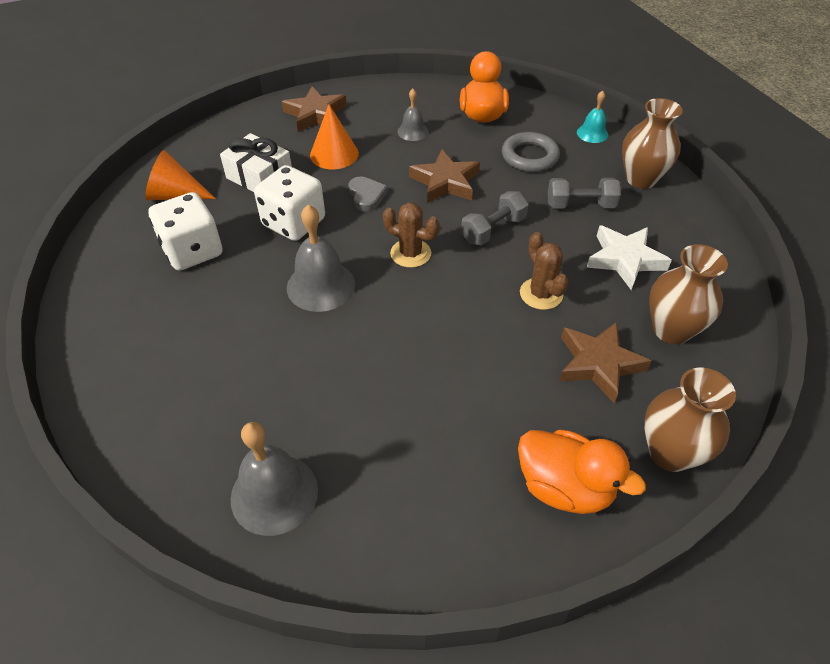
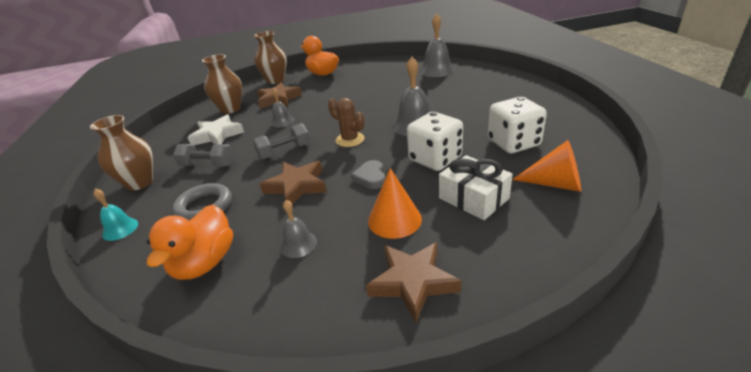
camera: 165 degrees left, 15 degrees down
(541, 294) = (282, 121): brown cactus -> grey bell

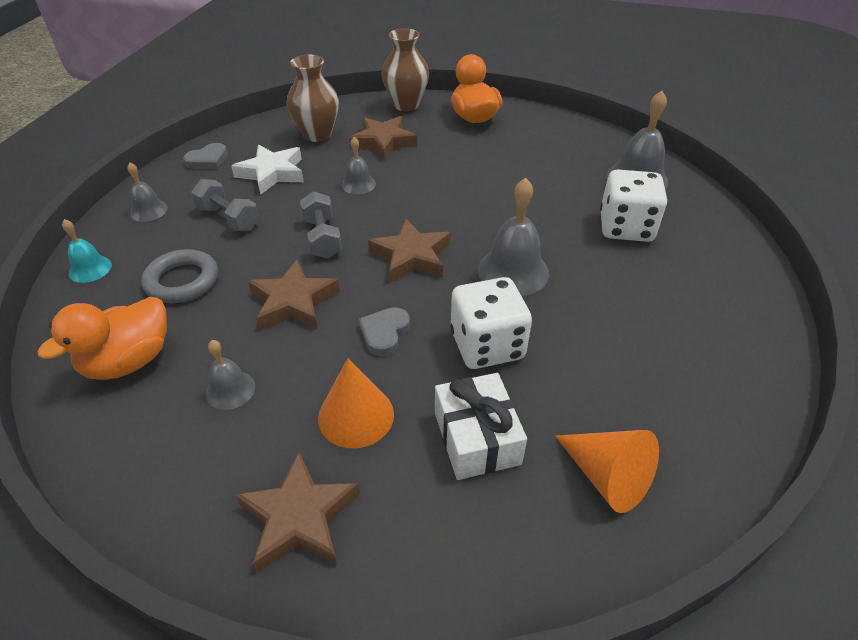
camera: 25 degrees right, 10 degrees up
(139, 183) = (148, 210): brown vase -> grey bell
(162, 144) = (208, 160): none -> grey heart
(284, 151) = (322, 238): grey dumbbell -> grey dumbbell turned 75 degrees clockwise
(350, 140) = (411, 256): brown cactus -> brown star
(513, 143) = (618, 374): white dice -> white dice (625, 228)

